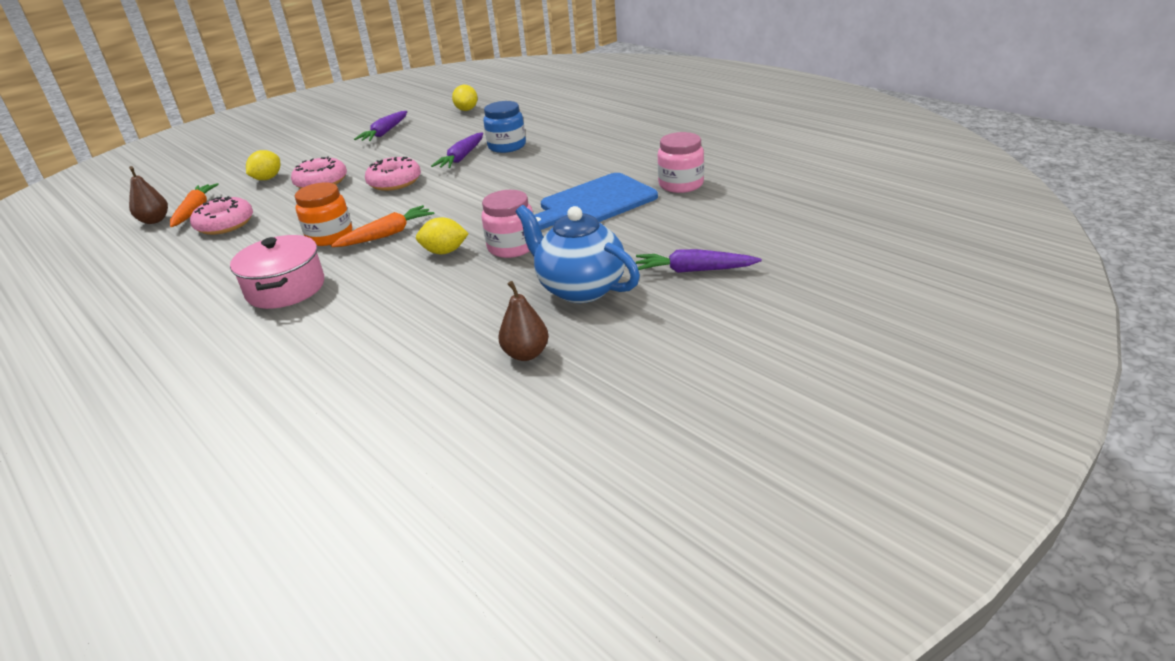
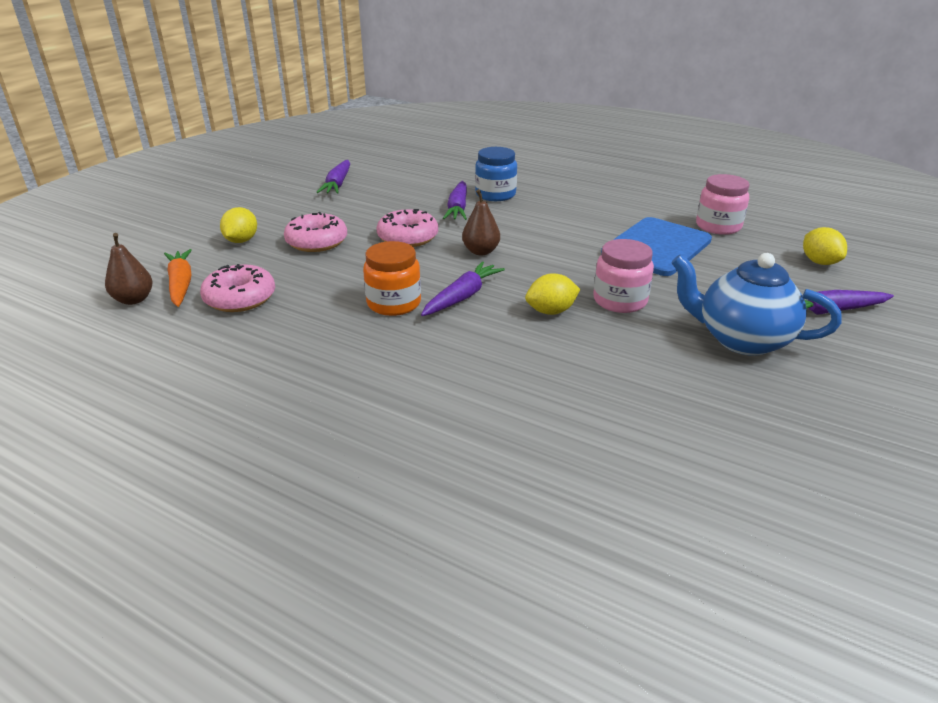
camera: 20 degrees left, 0 degrees up
(286, 289) = (404, 370): pink pot -> none
(387, 234) = (462, 297): orange carrot -> purple carrot
(467, 110) = (408, 158): yellow lemon -> yellow lemon (819, 262)
(526, 354) = (767, 417): brown pear -> brown pear (481, 251)

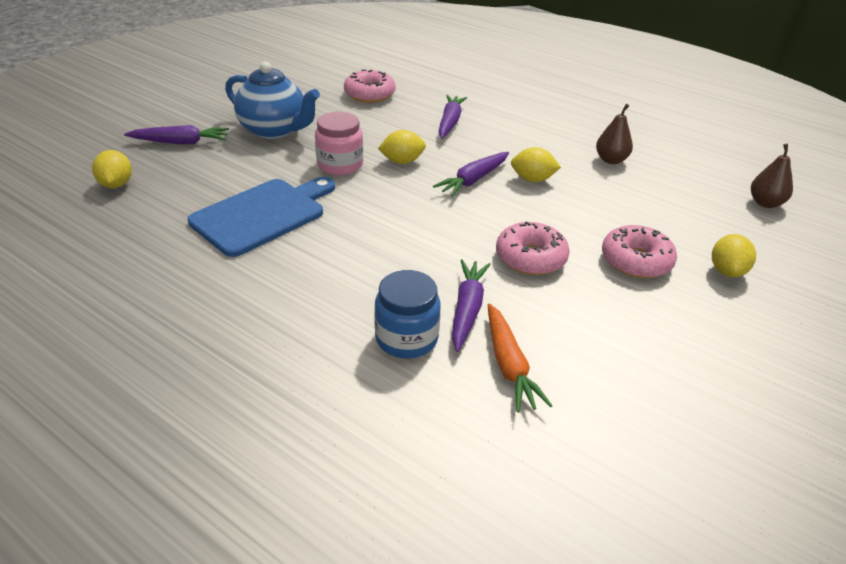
camera: 175 degrees left, 5 degrees up
(181, 284) = (739, 216): orange carrot -> orange carrot (509, 365)
(240, 298) = (670, 196): pink donut -> pink donut (369, 94)
(337, 184) = (668, 398): purple carrot -> purple carrot (450, 122)
(394, 303) = (532, 179): orange jar -> yellow lemon
(481, 251) = (448, 229): brown pear -> brown pear (611, 160)
(718, 226) = (155, 241): pink jar -> none

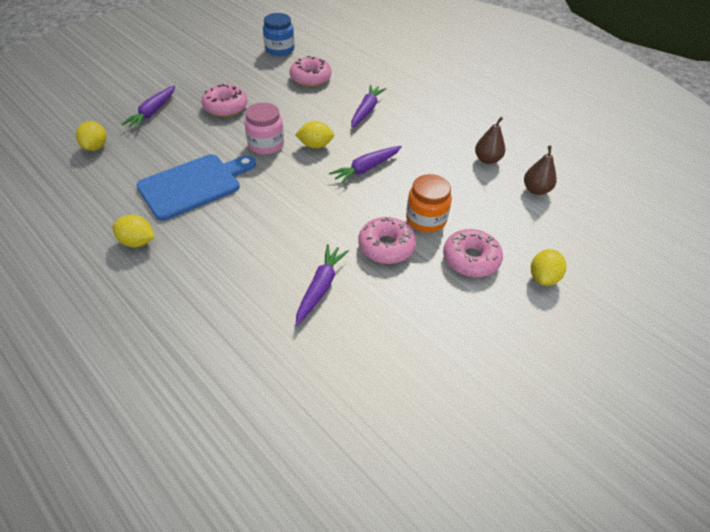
camera: 10 degrees right, 10 degrees up
(181, 142) = (152, 112): purple carrot -> purple carrot turned 105 degrees clockwise
(274, 130) = (225, 107): blue teapot -> pink donut
(406, 338) = (266, 307): blue jar -> blue jar (280, 49)
(509, 365) = (335, 340): orange carrot -> none
(532, 179) = (414, 172): yellow lemon -> yellow lemon (137, 242)
(566, 225) = (426, 219): none -> orange jar
(765, 203) = (604, 215): brown pear -> brown pear (536, 190)

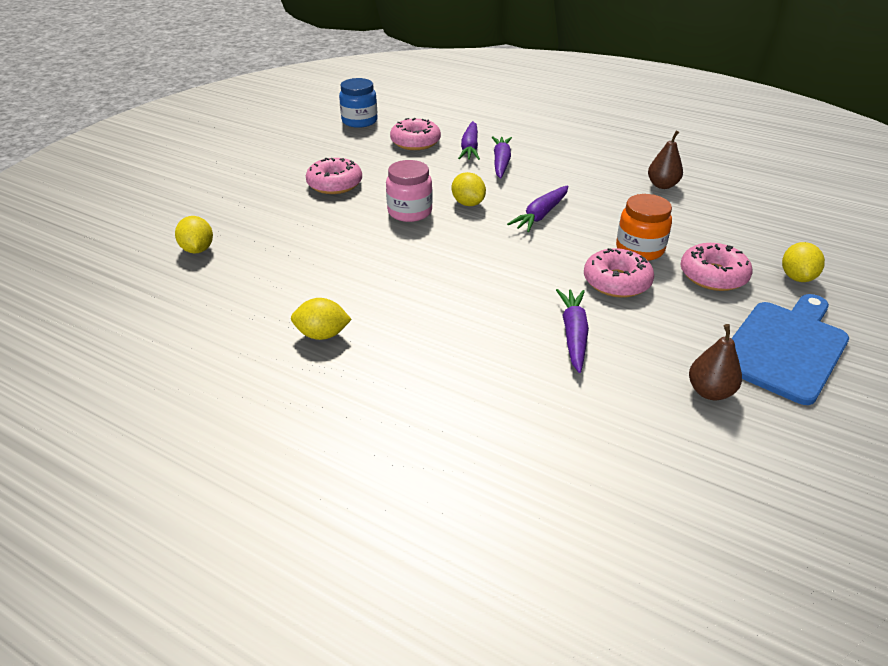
camera: 15 degrees left, 10 degrees down
(152, 112) = (247, 203): purple carrot -> purple carrot (470, 148)
(194, 185) = (351, 266): blue cutting board -> blue cutting board (785, 348)
(315, 145) = (468, 203): yellow lemon -> yellow lemon turned 75 degrees clockwise
(536, 190) = (731, 203): brown pear -> brown pear (709, 392)

